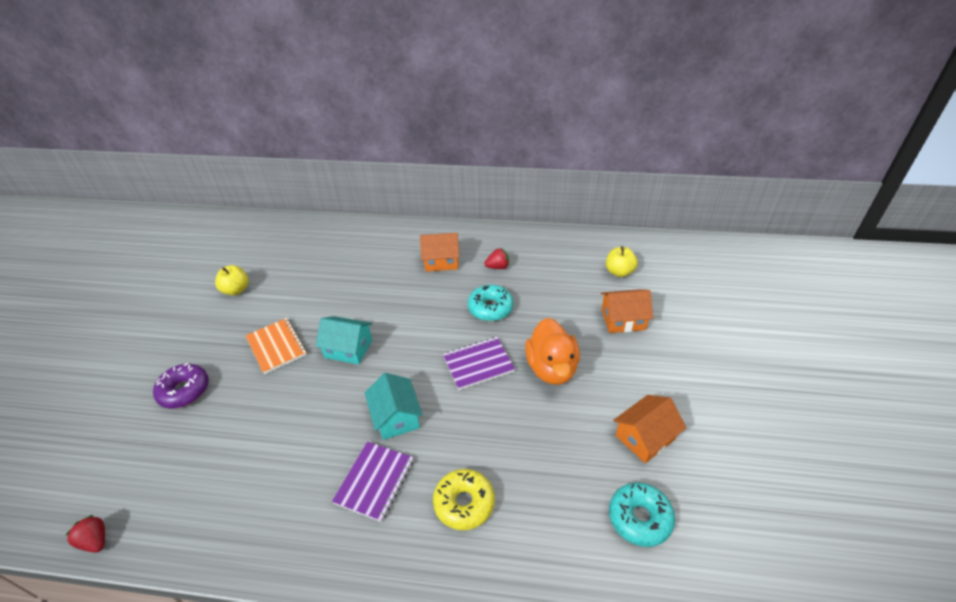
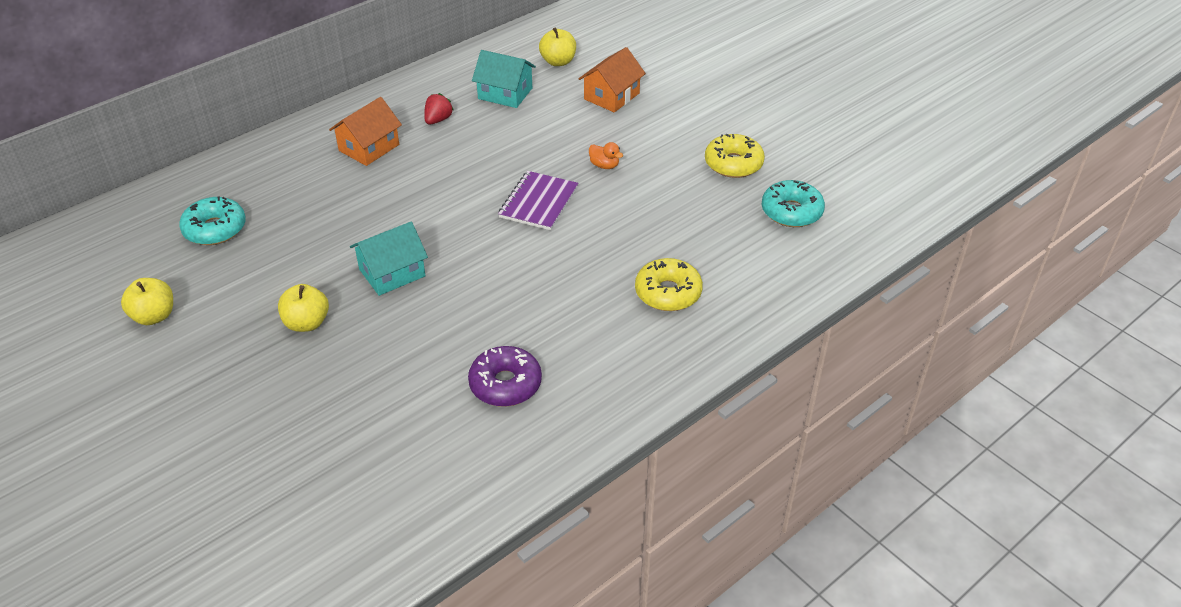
camera: 50 degrees left, 0 degrees up
(95, 540) = (388, 570): red strawberry -> none
(184, 391) = (264, 425): purple donut -> purple donut (505, 384)
(277, 346) = (307, 323): orange notebook -> yellow apple
(374, 481) = (578, 334): purple notebook -> none
(396, 417) = (526, 285): turquoise house -> turquoise house (505, 93)
(490, 308) = (483, 156): turquoise donut -> turquoise donut (215, 229)
(551, 368) = (604, 165): orange duck -> orange duck, size x0.42
(645, 437) = (733, 164): orange house -> yellow donut

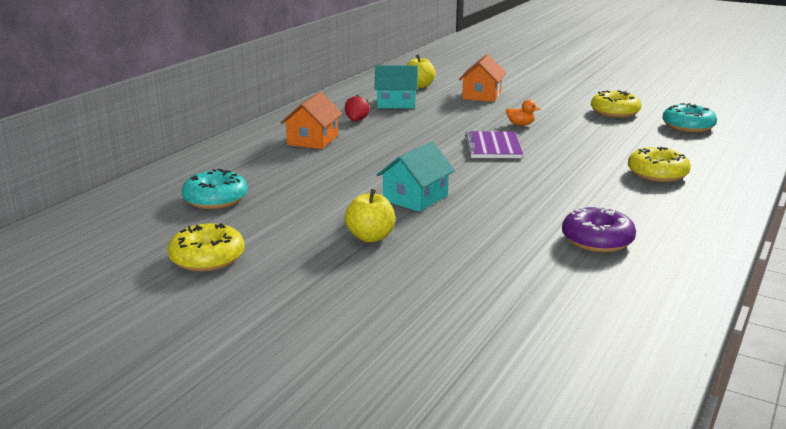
camera: 20 degrees left, 20 degrees down
(154, 316) = (207, 258): yellow apple -> yellow donut

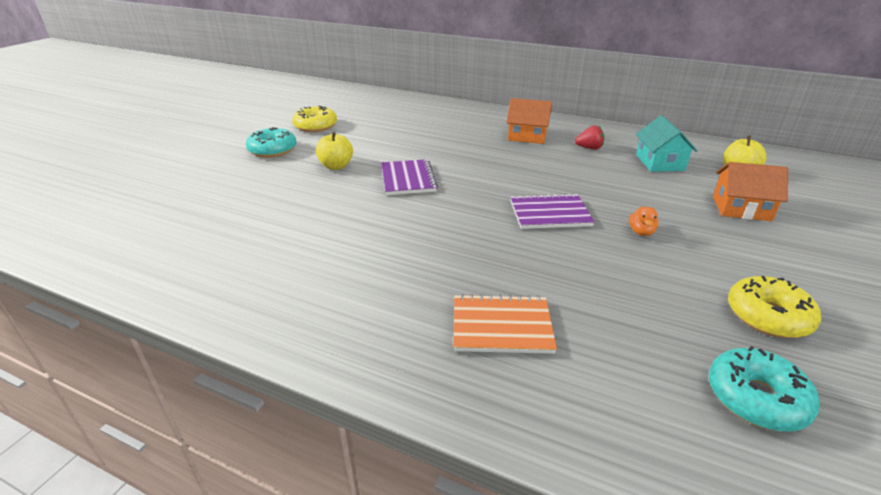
camera: 85 degrees right, 10 degrees up
(215, 199) = (401, 119): turquoise donut -> turquoise donut (272, 150)
(415, 198) = (408, 179): turquoise house -> purple notebook
(597, 240) = (312, 262): purple donut -> none
(657, 174) = (501, 326): yellow donut -> orange notebook

